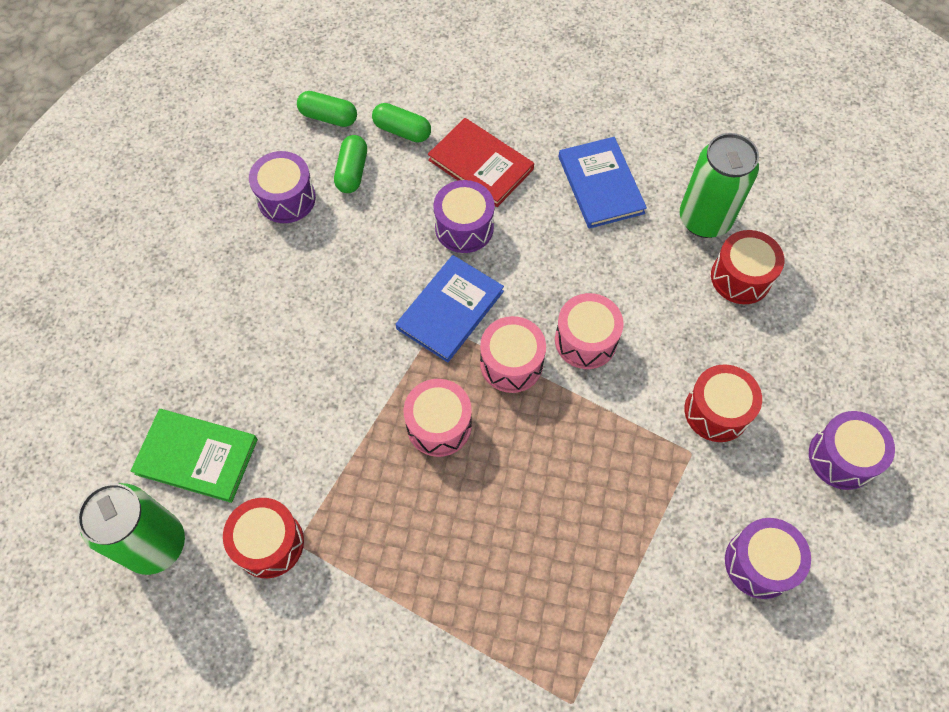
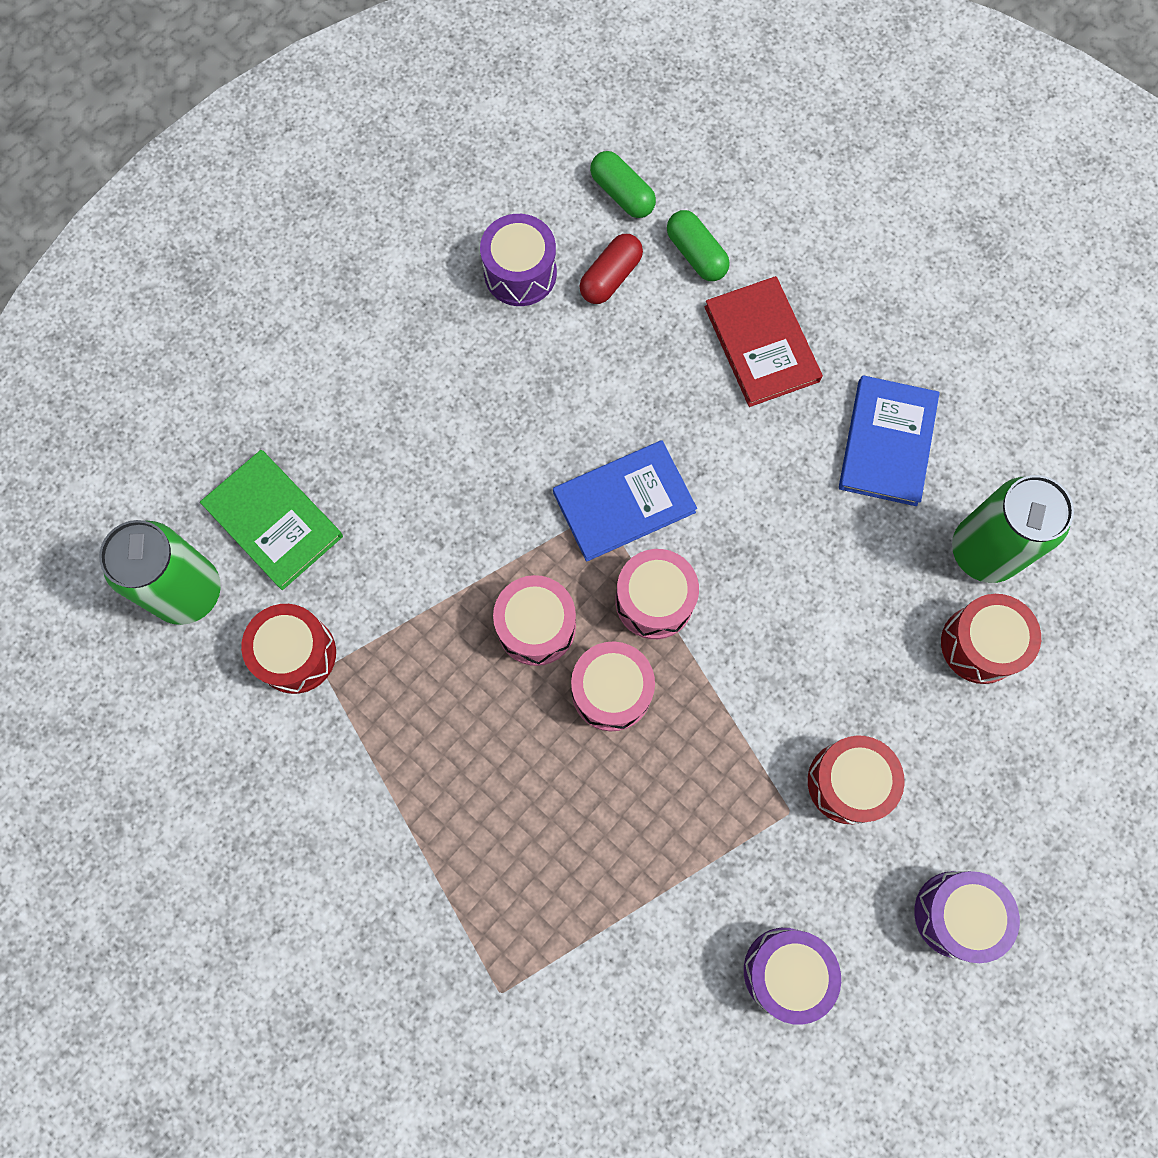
camera: 30 degrees right, 10 degrees up
(352, 172) = (610, 277): green capsule -> red capsule
(464, 227) = (697, 412): purple drum -> none
(585, 340) = (752, 620): pink drum -> pink drum (611, 691)

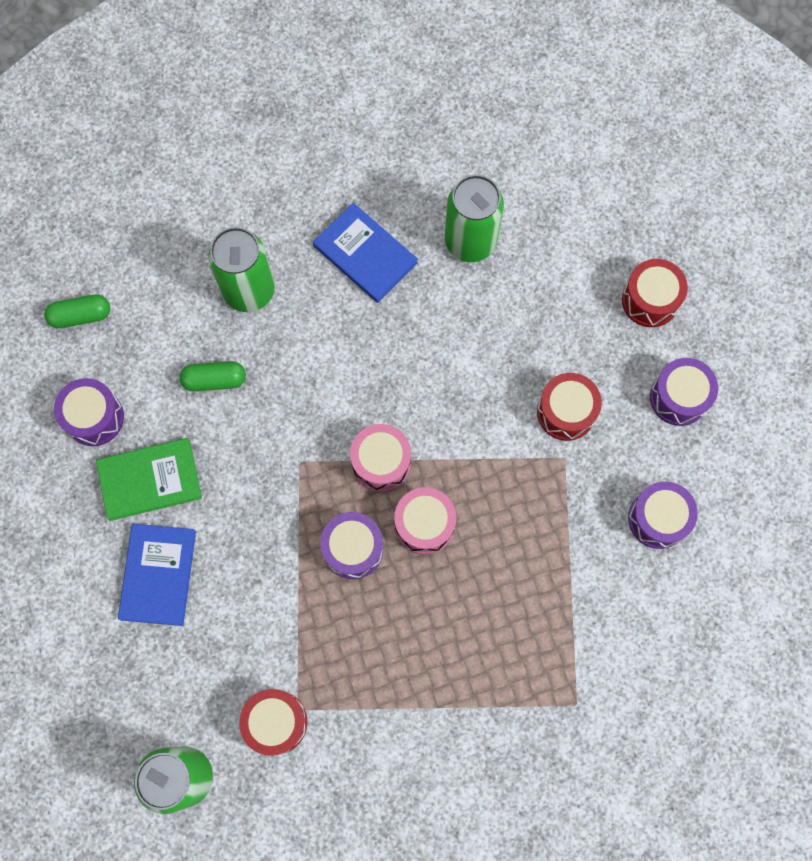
camera: 60 degrees left, 0 degrees up
(273, 521) = (170, 688): green book -> green book (150, 480)
(536, 626) = (353, 549): pink drum -> purple drum
(610, 277) = (137, 359): red capsule -> none
(624, 502) = (303, 443): blue book -> blue book (158, 575)
(696, 254) = (158, 294): green capsule -> green capsule (214, 380)
(761, 344) = (249, 290): red book -> green can
(980, 644) = (527, 280): red drum -> red drum (650, 300)

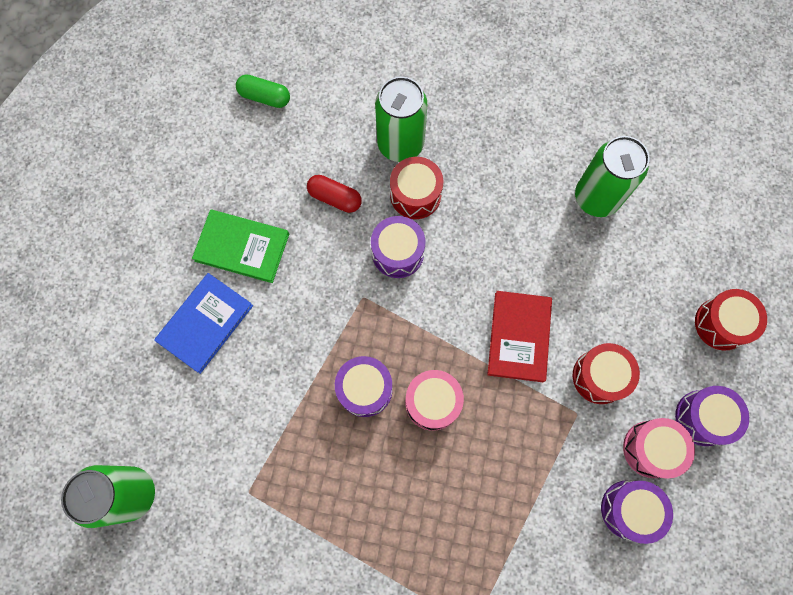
camera: 30 degrees right, 0 degrees up
(94, 417) = (229, 177): purple drum -> purple drum (398, 253)
(214, 380) = (335, 198): green capsule -> red capsule
(276, 722) = (225, 492): red drum -> red drum (415, 195)
(365, 254) = (506, 164): blue book -> none
(381, 462) = (426, 333): pink drum -> pink drum (651, 449)
(471, 416) = (519, 337): none -> red book

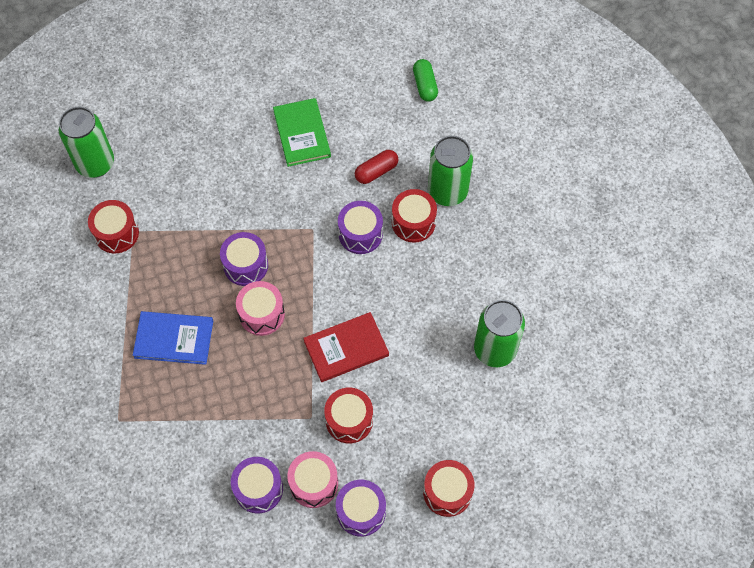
camera: 60 degrees right, 10 degrees down
(205, 323) = (233, 142): blue book -> blue book (174, 339)
(239, 513) = (116, 233): none -> red drum
(335, 198) = (376, 171): red capsule -> red capsule turned 60 degrees clockwise

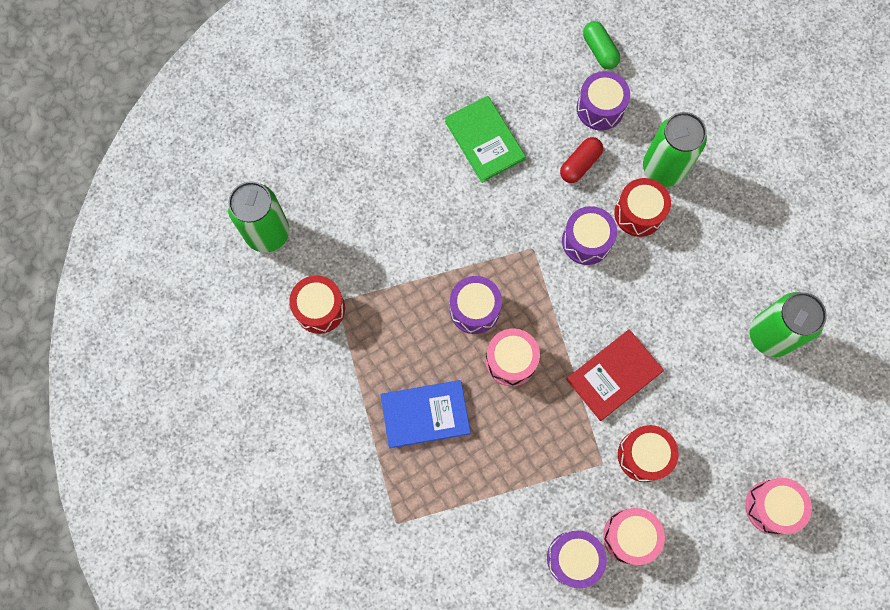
camera: 15 degrees left, 10 degrees up
(361, 512) = (689, 553): purple drum -> purple drum (600, 108)
(447, 492) = (771, 507): red drum -> pink drum

